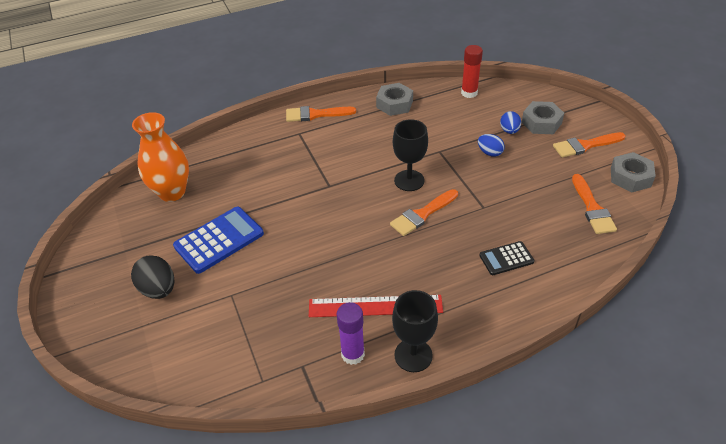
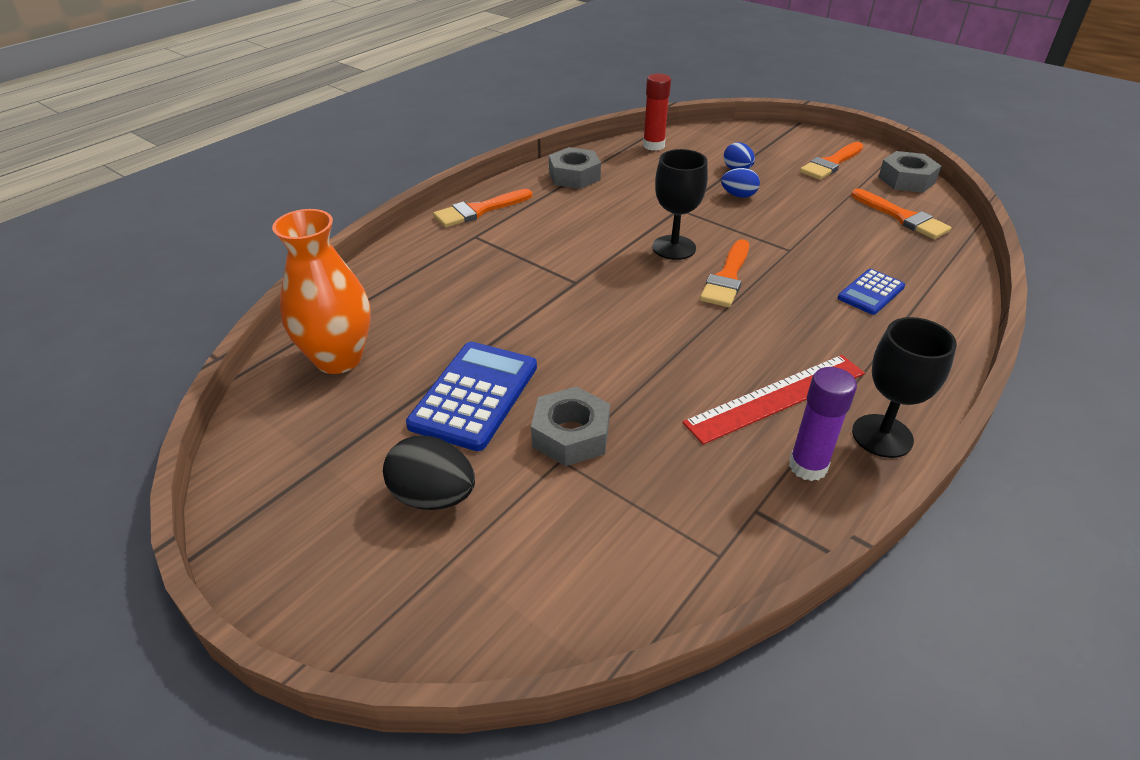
camera: 30 degrees left, 5 degrees down
(506, 258) = (870, 292): black calculator -> blue calculator
(541, 123) = (763, 154): grey nut -> grey nut (571, 435)

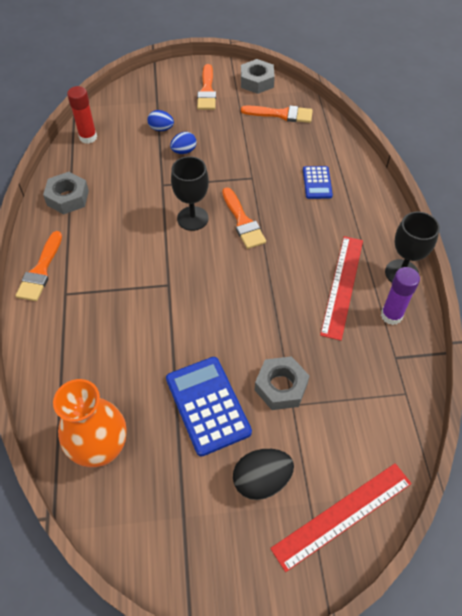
camera: 45 degrees left, 15 degrees up
(468, 605) = (343, 515): none -> red ruler

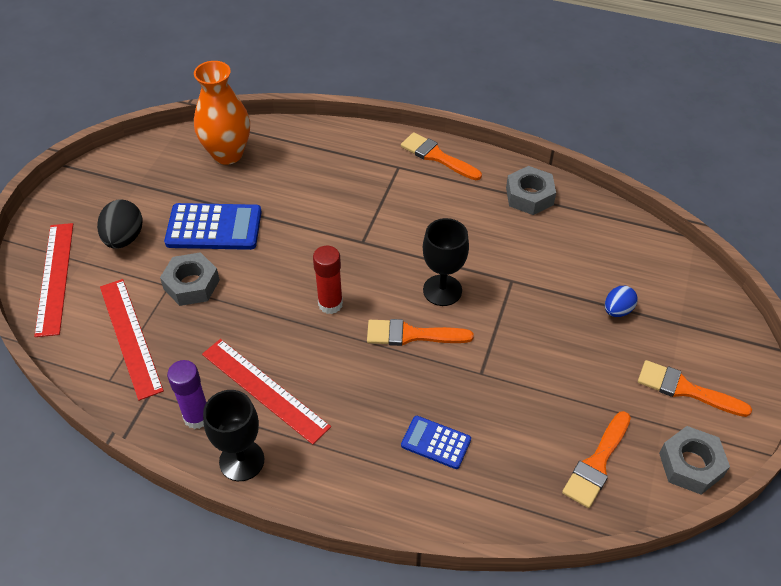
camera: 115 degrees right, 5 degrees down
(88, 137) = (628, 236): red glue stick -> red glue stick (330, 304)
(184, 151) = (563, 320): blue egg -> none
(359, 402) = (131, 337): none -> red ruler

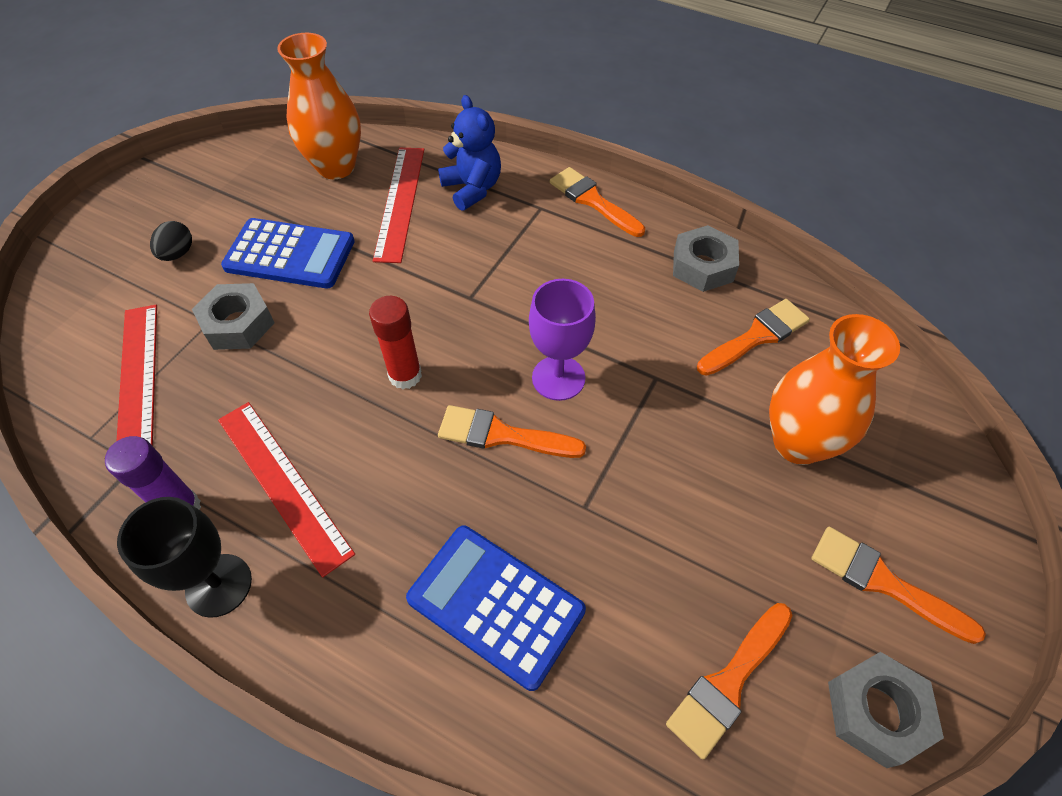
camera: 10 degrees right, 5 degrees up
(54, 278) = (77, 291): red ruler -> red ruler (399, 202)
(124, 238) = (178, 254): black egg -> black egg, size x0.65
(341, 158) = (472, 189): none -> blue teddy bear
(436, 442) = (496, 604): blue calculator -> blue calculator, size x1.73
(442, 290) = (558, 378): black goblet -> purple goblet
(577, 242) = (756, 336): none -> orange brush
(617, 310) = (798, 443): blue egg -> orange vase

